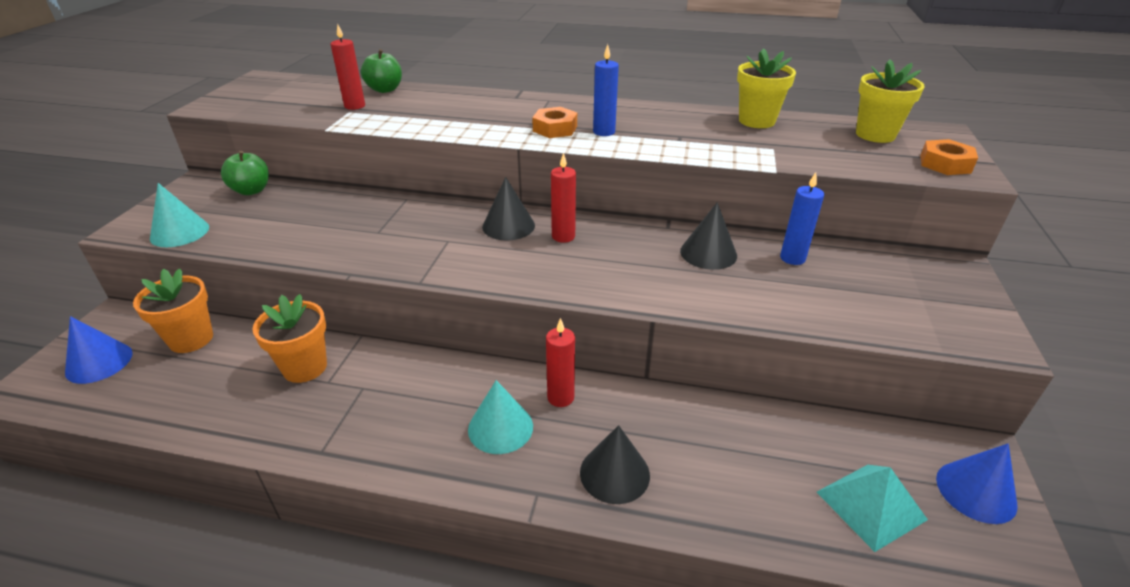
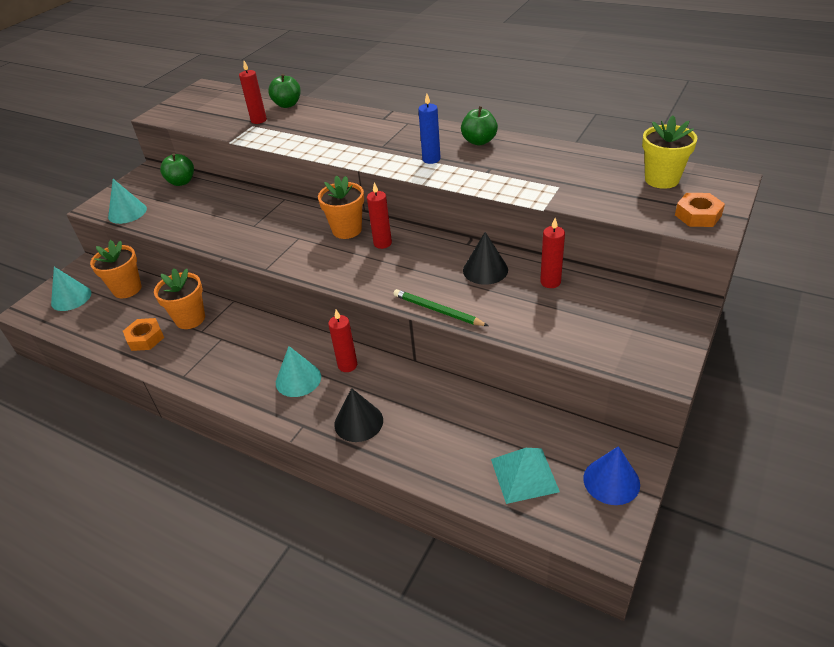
camera: 20 degrees right, 5 degrees up
(99, 362) = (71, 298): blue cone -> turquoise cone
(508, 226) = (347, 230): black cone -> orange flower pot
(555, 129) = (395, 153): orange nut -> orange nut (145, 338)
(647, 112) = (479, 141): none -> green apple
(682, 306) = (438, 311): none -> green pencil
(756, 121) = (566, 157): yellow flower pot -> none
(792, 258) = (550, 282): blue candle -> red candle

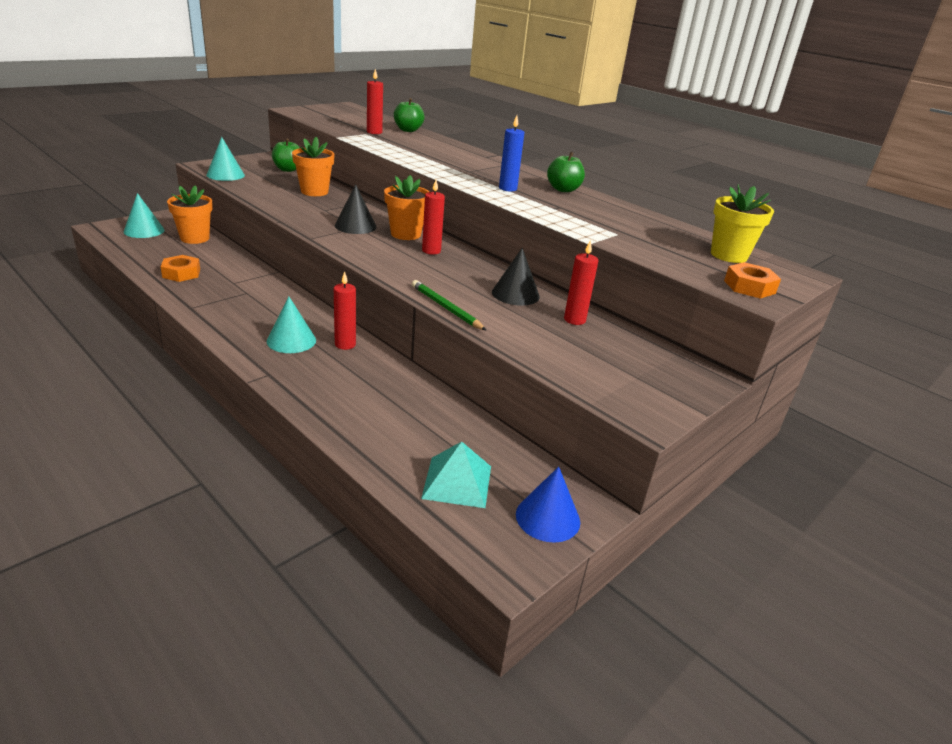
camera: 10 degrees right, 10 degrees down
(190, 319) = (231, 272): orange flower pot -> orange flower pot (314, 191)
(358, 422) = (322, 388): black cone -> black cone (355, 226)

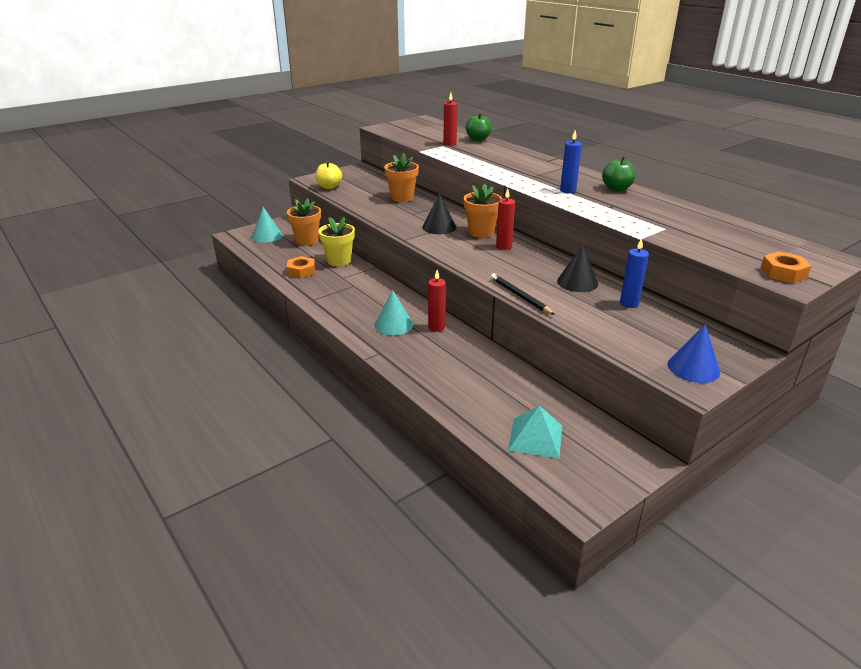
camera: 10 degrees right, 0 degrees up
(225, 175) = (329, 187): turquoise cone -> yellow apple
(288, 169) = (378, 178): green apple -> none
(446, 308) = (520, 296): green pencil -> black pencil
(547, 517) = (610, 466): blue cone -> blue cone (693, 368)
(574, 320) = (629, 303): red candle -> blue candle
(728, 255) = (766, 244): yellow flower pot -> yellow flower pot (339, 261)

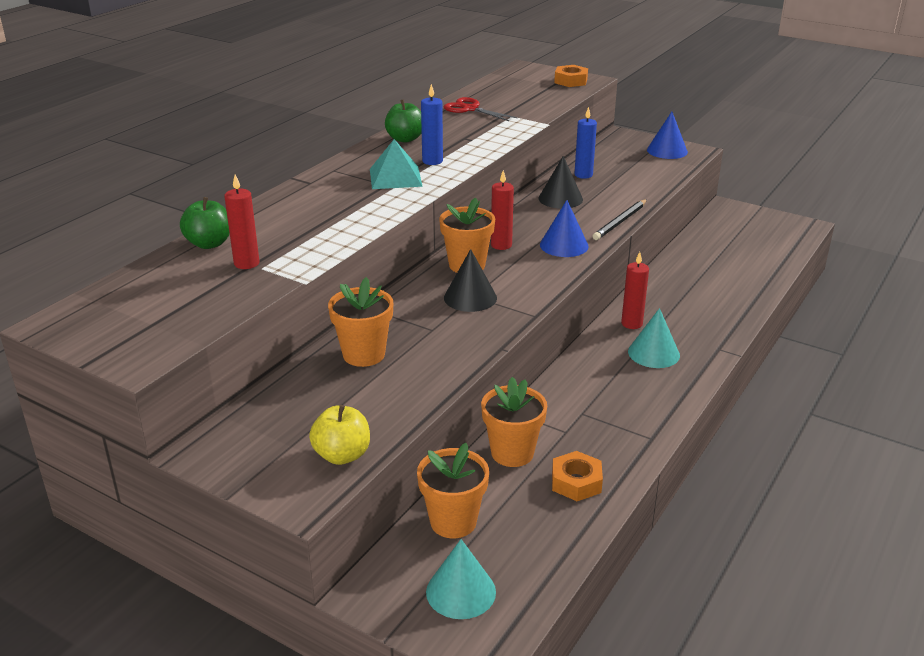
camera: 110 degrees left, 0 degrees up
(339, 261) = (512, 453): yellow flower pot -> orange flower pot
(491, 266) = (564, 245): none -> blue cone
(535, 437) = (754, 248): turquoise pyramid -> turquoise pyramid (395, 177)
(686, 216) = (470, 109): none -> red scissors

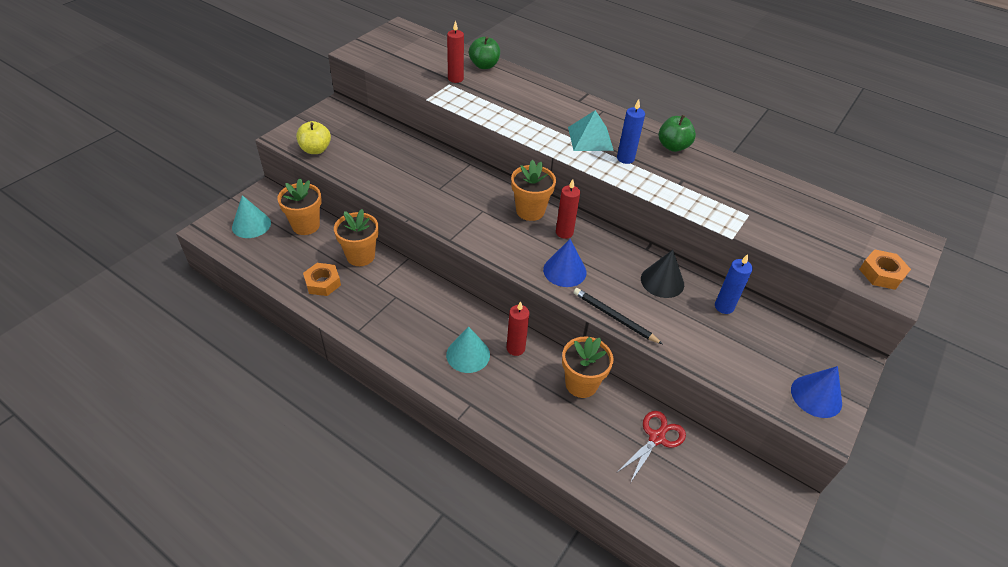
camera: 90 degrees right, 15 degrees up
(364, 354) = (414, 159): orange flower pot -> orange flower pot (581, 384)
(470, 109) = (760, 189): red scissors -> red scissors (656, 438)
(470, 297) = (480, 209): black cone -> none

